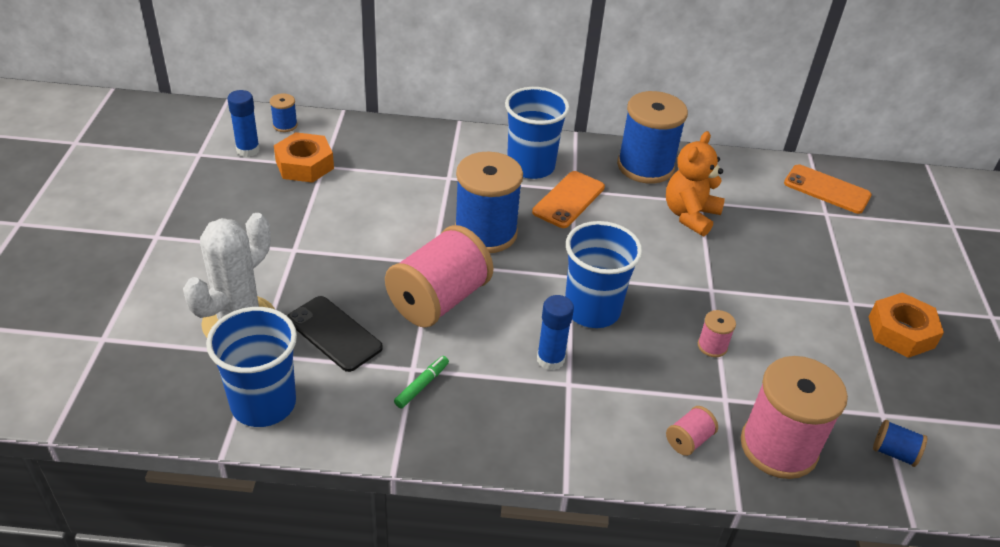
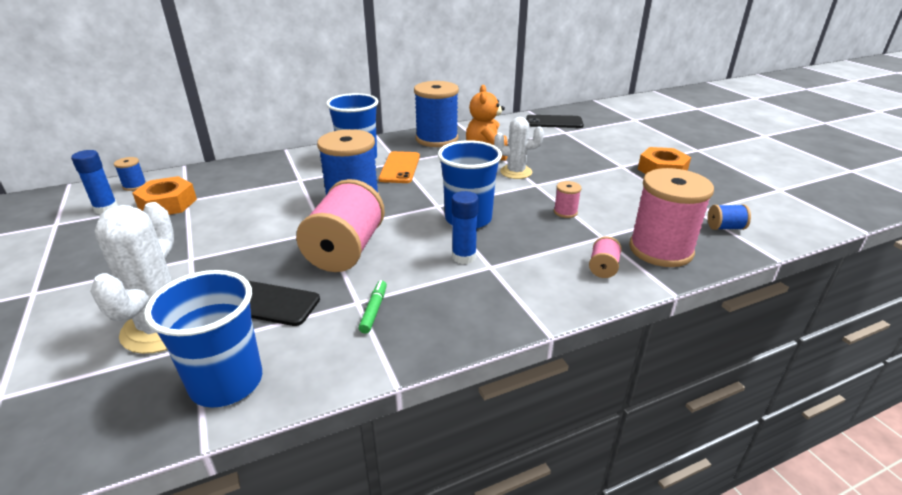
camera: 25 degrees left, 10 degrees down
(702, 260) = (516, 172): none -> white cactus
(827, 189) = (554, 122): orange phone -> black phone

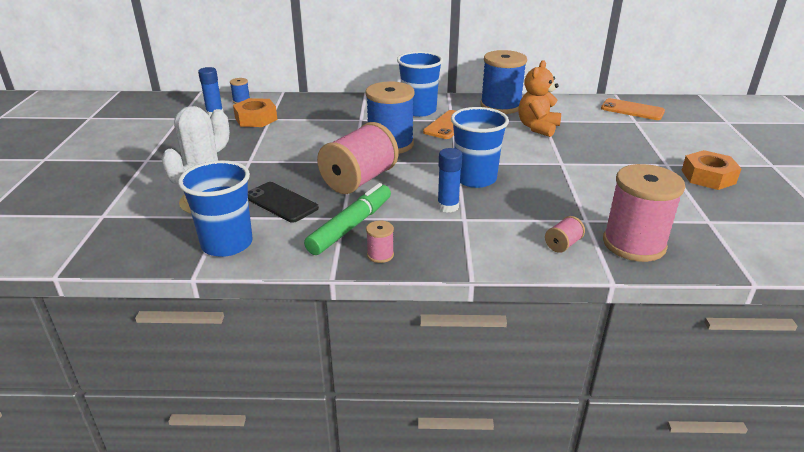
camera: 25 degrees right, 0 degrees up
(374, 310) = (350, 226): green marker -> green marker, size x2.10
(516, 172) = (551, 149): white cactus -> none
(554, 122) = (632, 110): black phone -> orange phone
(565, 212) = (569, 192): pink spool -> pink spool (380, 255)
(725, 227) = (724, 242): blue spool -> none

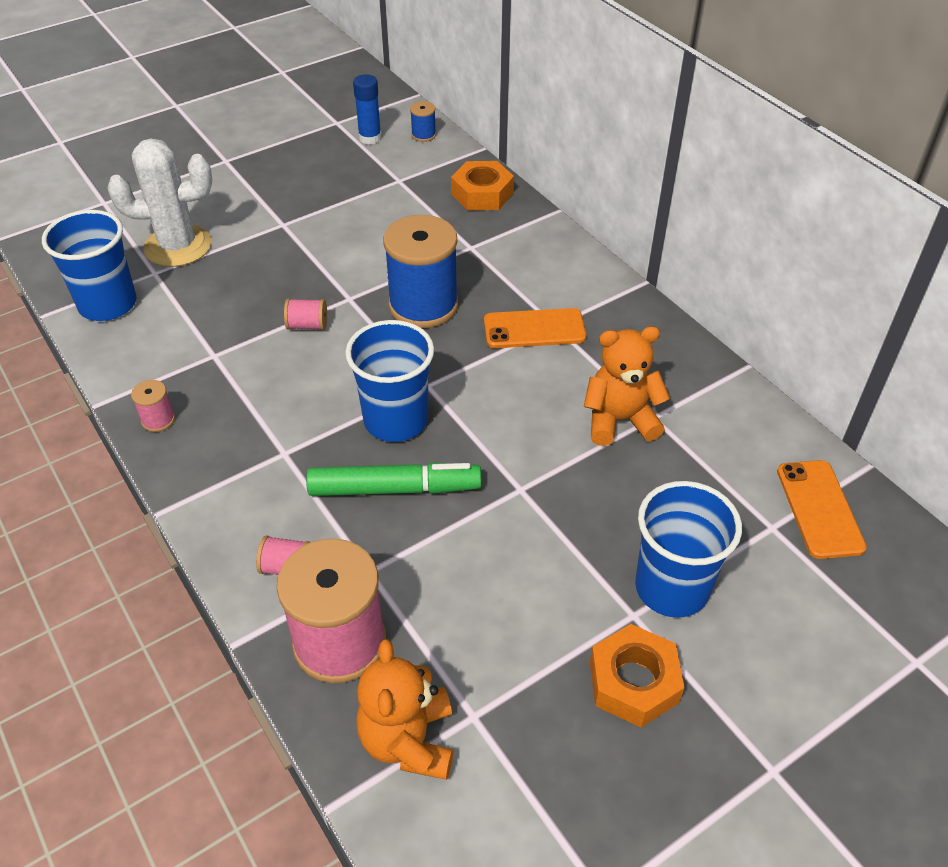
camera: 55 degrees right, 15 degrees up
(256, 119) = (388, 171): orange nut -> orange nut (482, 194)
(281, 202) = (211, 295): black phone -> none
(350, 226) = (199, 370): green marker -> green marker (393, 489)
(359, 180) = (307, 325): pink spool -> pink spool, size x0.43
(419, 110) = (552, 282): blue cup -> blue cup (671, 588)
(448, 206) = (303, 426): blue glue stick -> none
(500, 106) = (657, 352): blue spool -> none
(716, 244) = (408, 740): none -> orange teddy bear

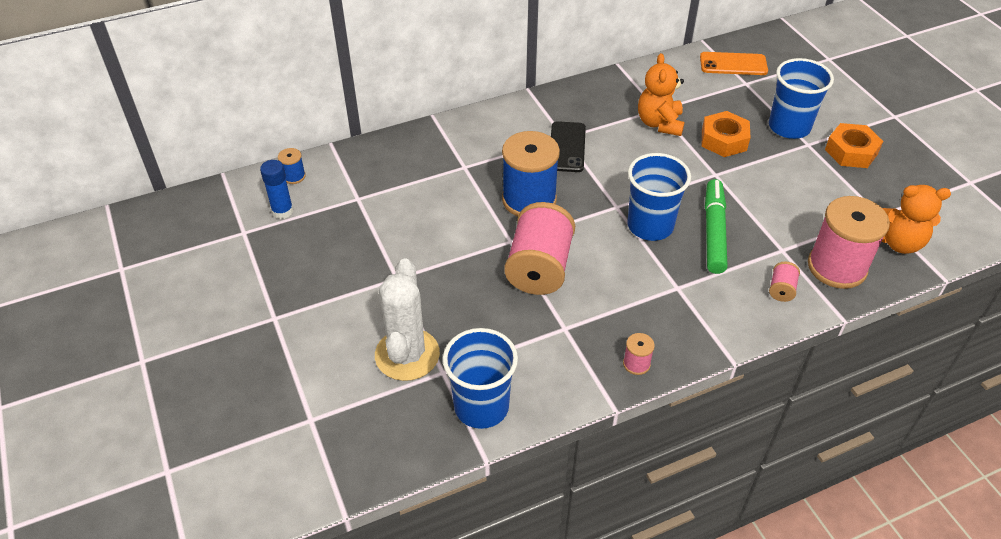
camera: 80 degrees left, 0 degrees up
(307, 325) = (539, 268): pink spool -> pink spool, size x2.33
(482, 194) = (396, 152): orange nut -> orange nut (724, 140)
(534, 329) = (567, 147): orange phone -> black phone

